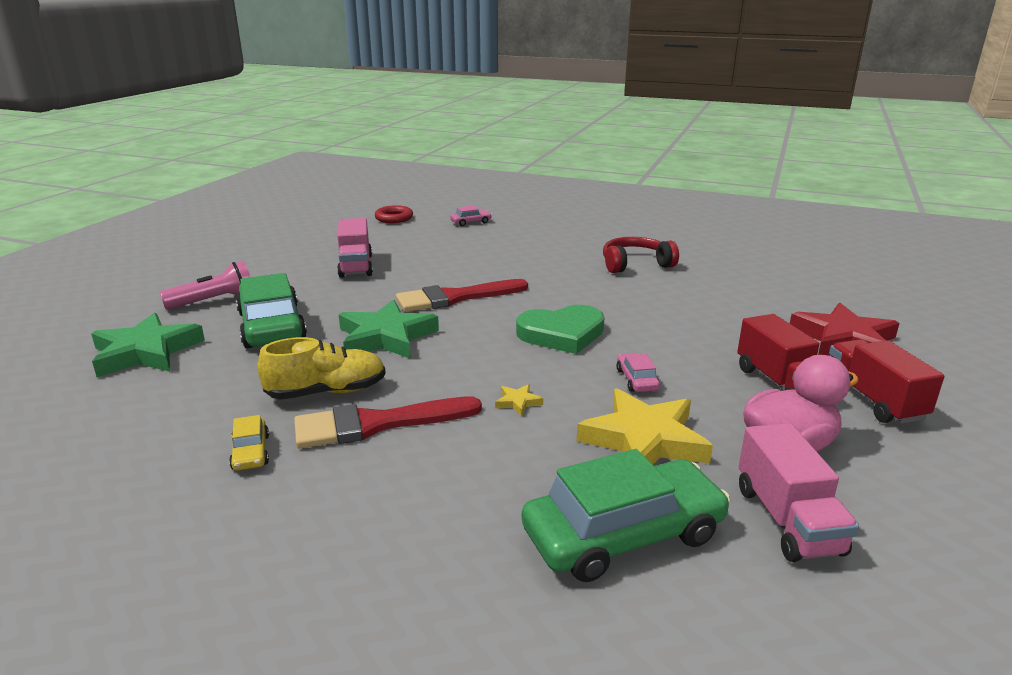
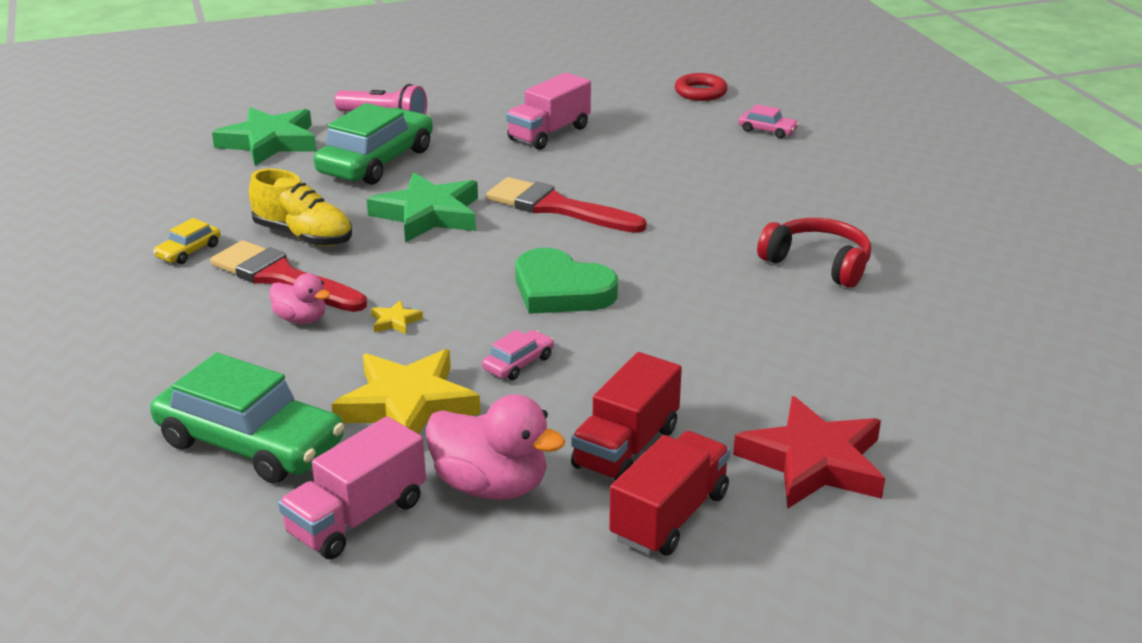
camera: 50 degrees right, 5 degrees up
(456, 439) = (301, 319): none -> pink duck

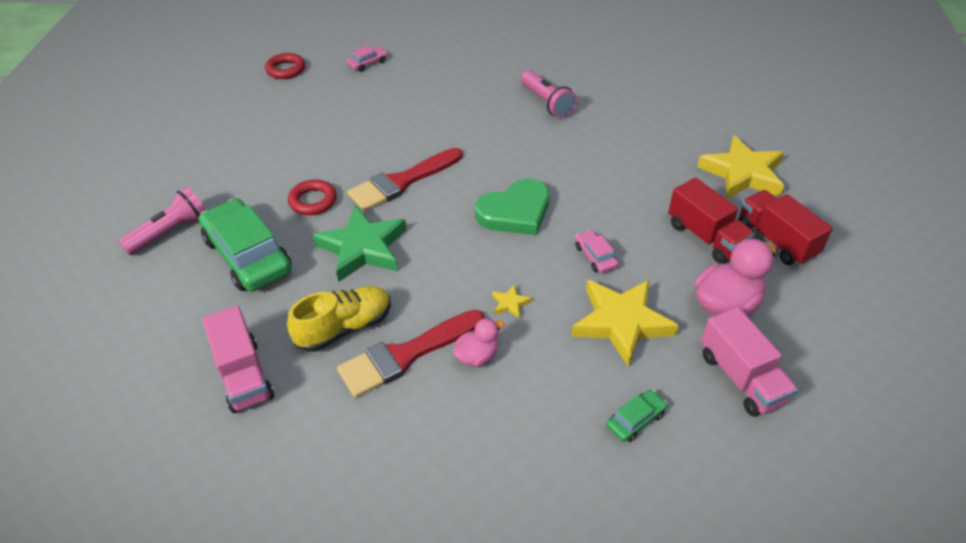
camera: 65 degrees left, 15 degrees up
(188, 251) = (317, 411): yellow car -> none
(250, 443) = (635, 420): green car -> green car, size x0.44
(269, 142) = (146, 315): green star -> none
(483, 169) = (313, 201): none -> red ring
(549, 133) = (284, 153): pink truck -> pink truck (244, 375)
(813, 462) = (742, 173): red star -> yellow star
(818, 264) = (547, 103): red headphones -> pink flashlight

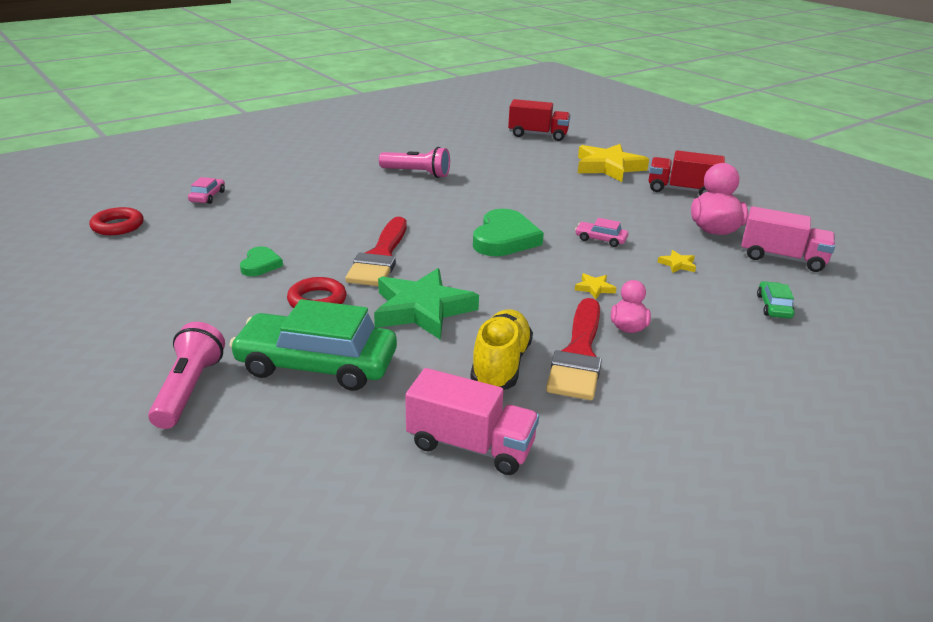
camera: 45 degrees left, 15 degrees down
(321, 149) = (260, 264): none -> green heart
(621, 322) = (677, 264): yellow star -> yellow star, size x0.40
(706, 237) = (644, 203): red truck -> red truck (538, 135)

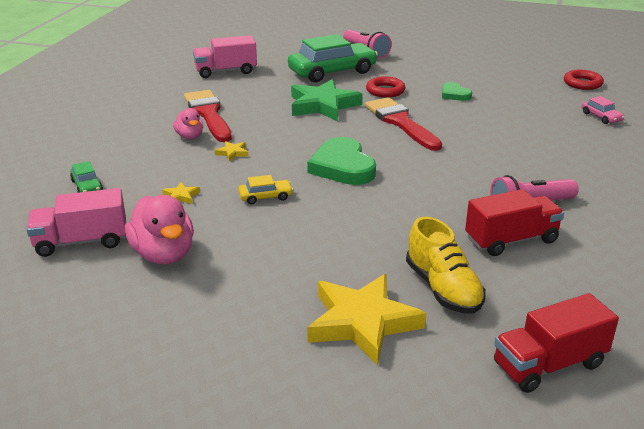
camera: 145 degrees right, 0 degrees up
(500, 365) = (246, 97): yellow shoe -> yellow shoe (443, 288)
(600, 239) = (265, 197): pink car -> yellow car
(682, 190) = (232, 314): red truck -> red truck (511, 240)

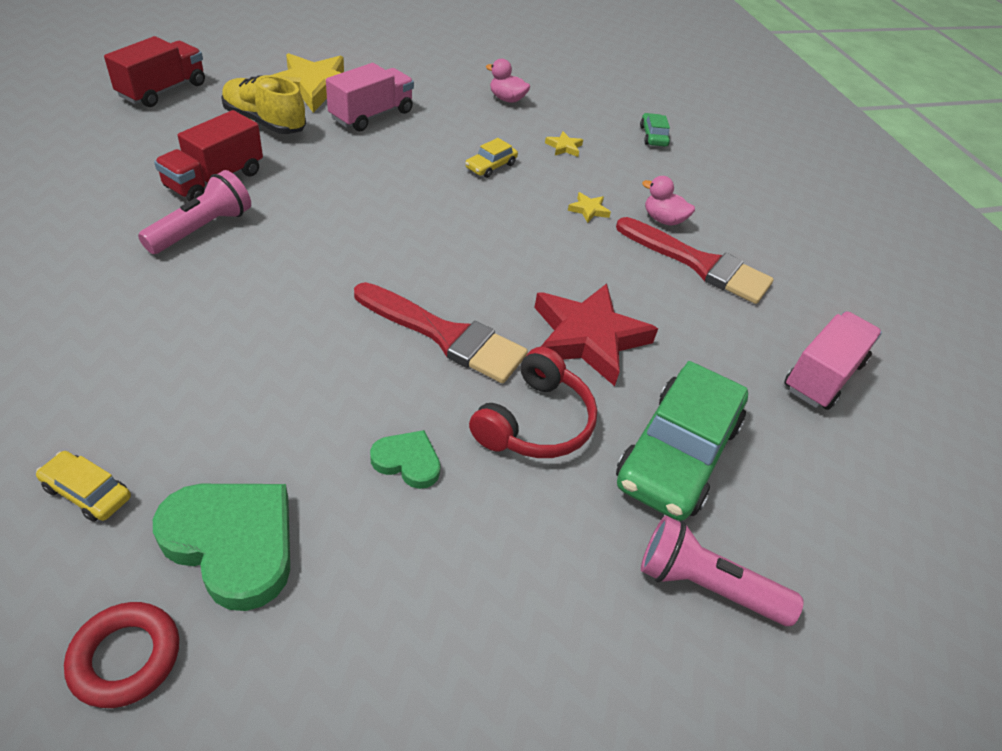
camera: 140 degrees right, 15 degrees up
(82, 242) = (577, 94): pink truck -> pink truck (371, 115)
(87, 186) = (653, 136): green car -> green car turned 60 degrees clockwise
(164, 254) = (507, 99): pink duck -> pink duck, size x0.58
(323, 105) = (588, 338): green star -> red star
(342, 167) = (453, 225): green heart -> green heart (233, 543)
(385, 91) = (535, 422): red ring -> red headphones
(601, 117) = (87, 492): pink car -> yellow car

